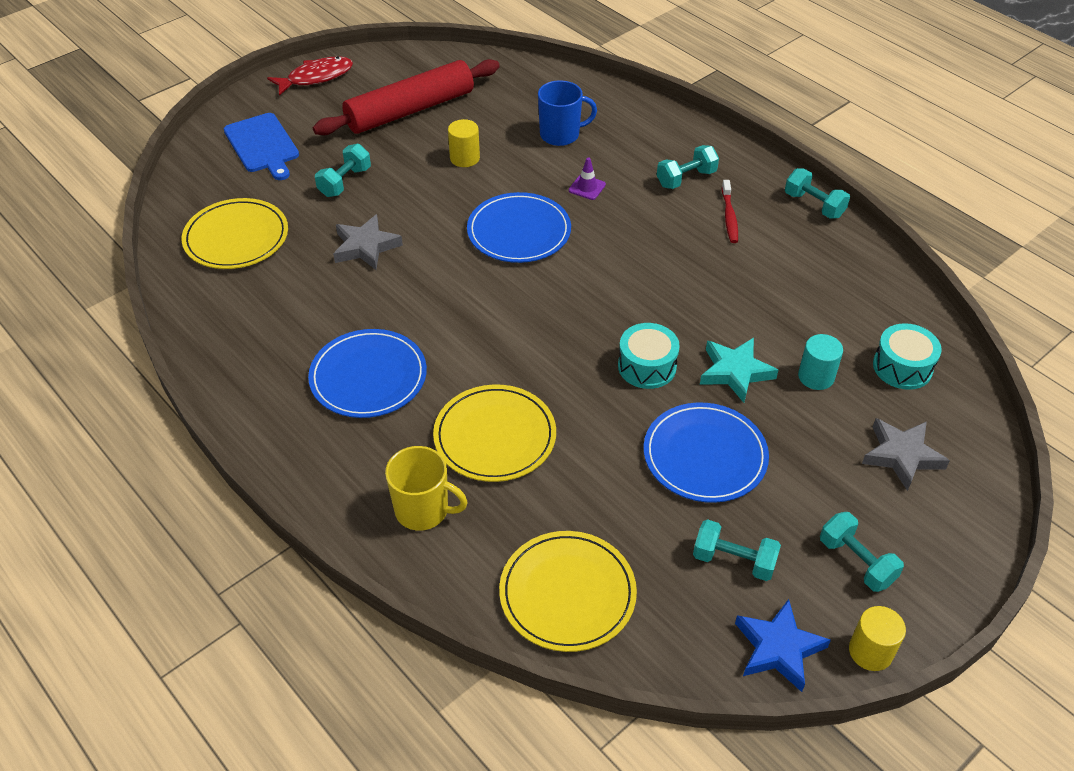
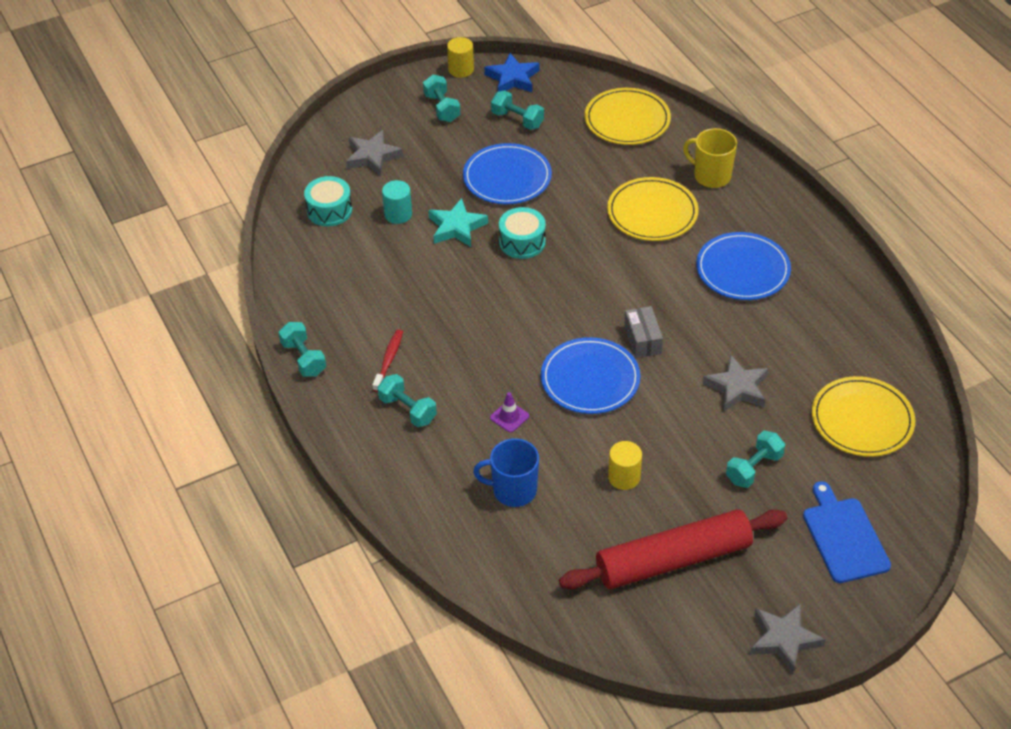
camera: 165 degrees left, 0 degrees up
(316, 77) = (783, 639): red fish -> grey star
(473, 277) = (642, 340): none -> grey box
(686, 178) = (408, 410): turquoise dumbbell -> turquoise dumbbell turned 60 degrees clockwise

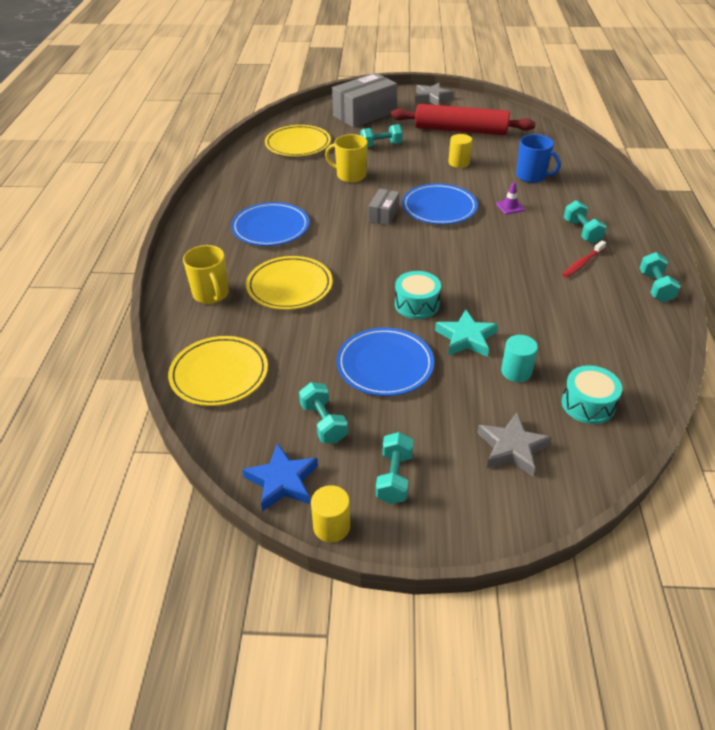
camera: 150 degrees left, 5 degrees down
(737, 388) = (350, 175): grey star -> yellow mug
(844, 537) = (364, 114): blue cutting board -> grey box

